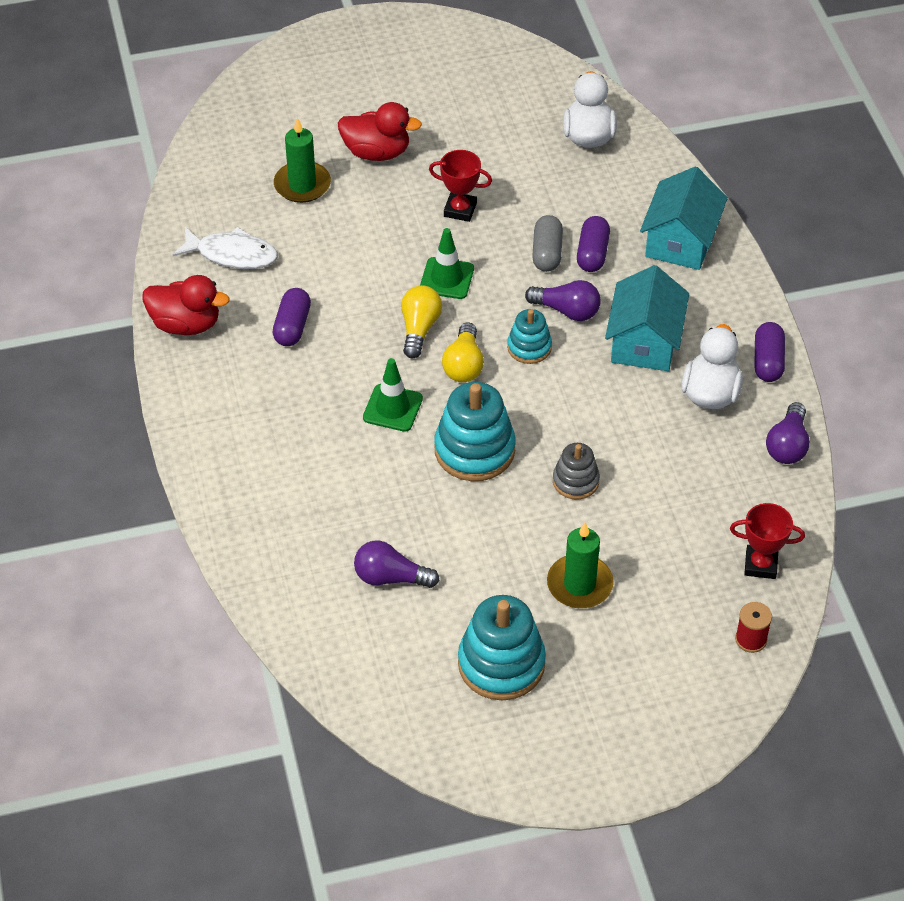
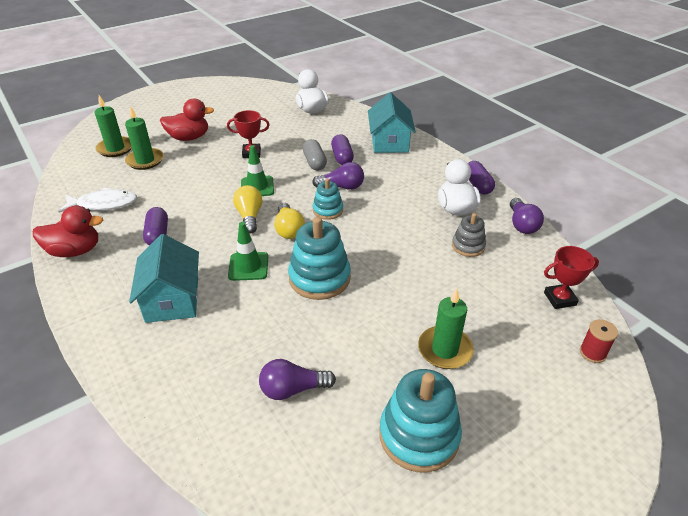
camera: 20 degrees left, 10 degrees down
(264, 148) = (115, 148): none -> green candle
(575, 481) = (401, 279): grey stacking toy -> grey stacking toy (468, 246)
(644, 342) = (398, 192): turquoise house -> turquoise house (172, 299)

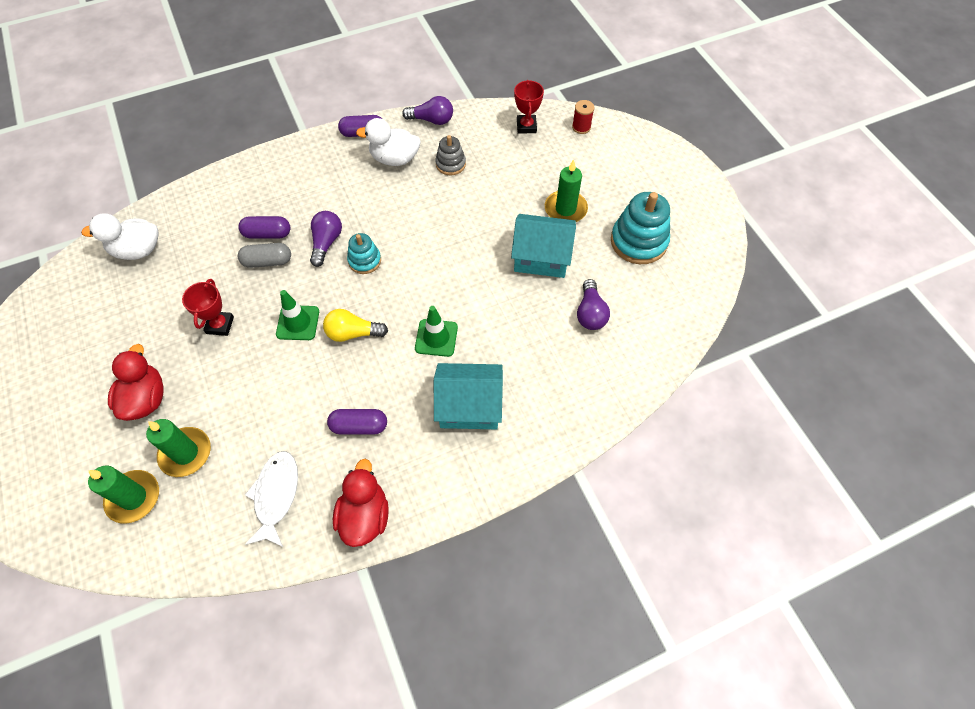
camera: 80 degrees left, 20 degrees up
(289, 229) = (387, 298): yellow light bulb -> none
(319, 278) = (467, 280): turquoise stacking toy -> none
(389, 142) = (253, 185): turquoise house -> turquoise house (541, 257)

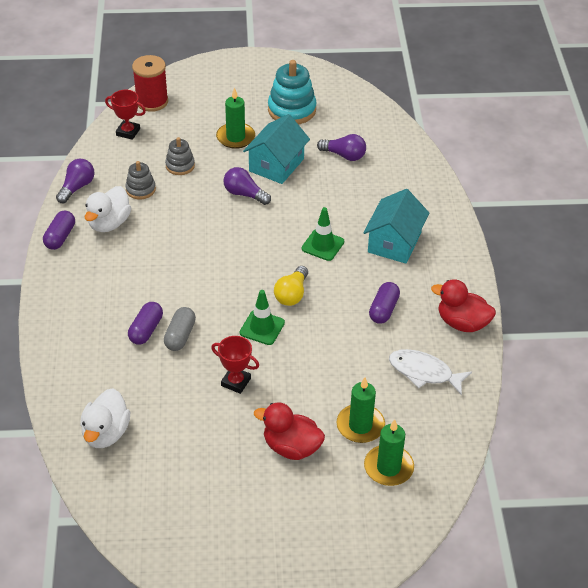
camera: 70 degrees left, 15 degrees down
(326, 243) = (182, 291): purple light bulb -> purple light bulb (244, 194)
(364, 261) = (218, 270): turquoise stacking toy -> none
(499, 181) = (180, 166): none -> grey stacking toy
(581, 127) = (152, 101): red spool -> red spool, size x1.82

